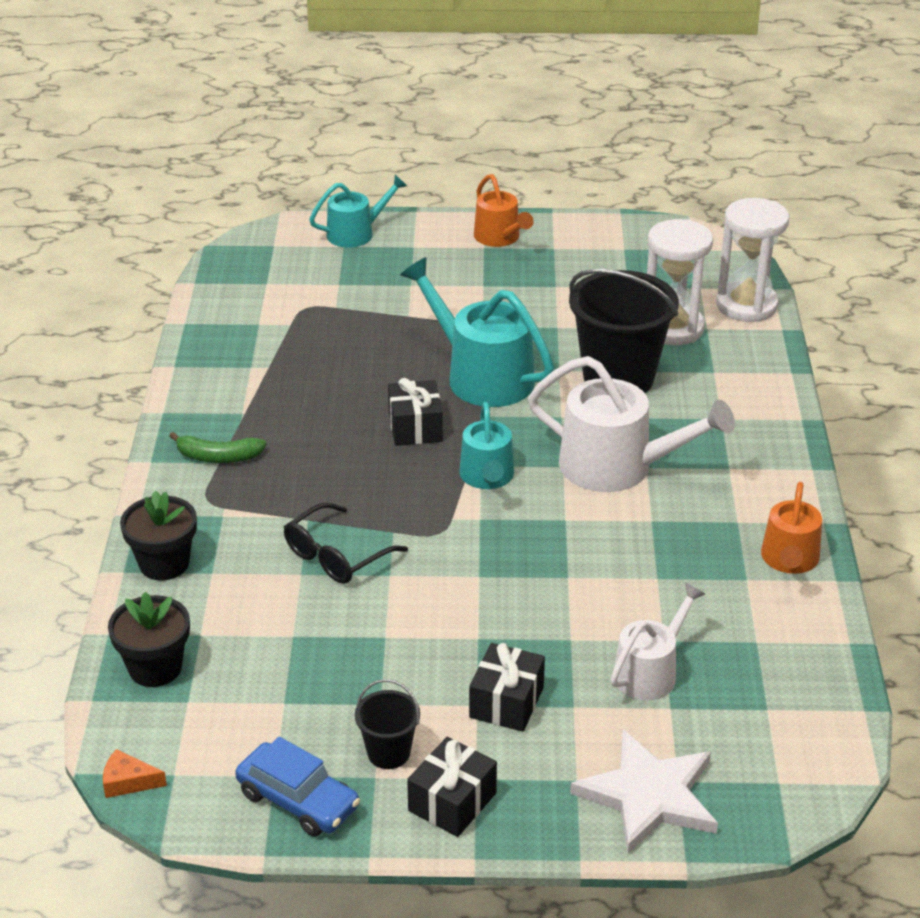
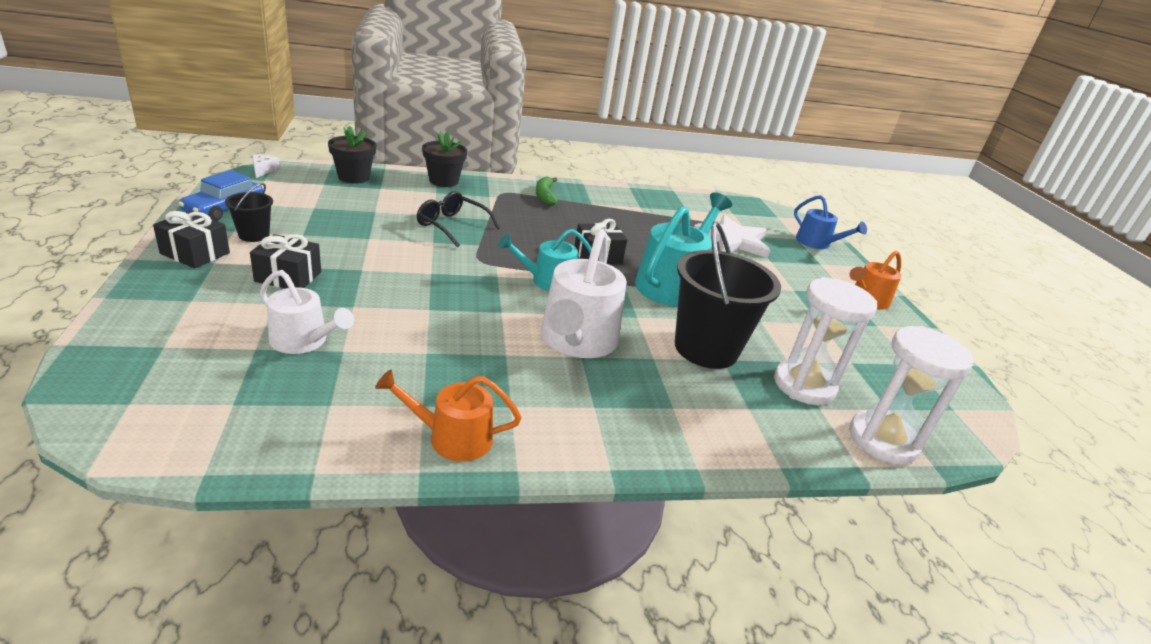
camera: 75 degrees right, 5 degrees down
(128, 782) = (263, 170): orange cheese -> white cheese
(356, 233) = (816, 243): turquoise watering can -> blue watering can
(649, 796) = (154, 331): white star -> white star (733, 240)

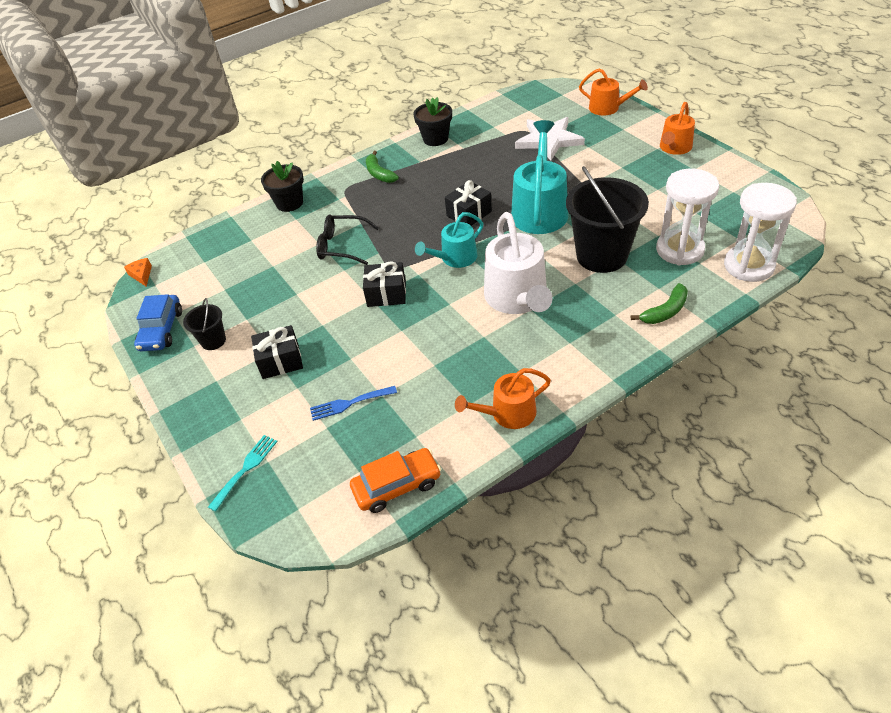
camera: 15 degrees left, 15 degrees up
(135, 341) = (245, 469): none -> turquoise fork
(195, 253) = (193, 381): black gift -> black gift (386, 294)
(251, 440) = (397, 485): none -> orange car
(263, 170) = (141, 275): white cheese -> orange cheese
(303, 341) = (349, 403): white watering can -> blue fork
(354, 177) = (218, 240): black flower pot -> black flower pot (435, 139)
(737, 434) = (665, 311): none -> green banana
(816, 243) = (608, 108): blue watering can -> orange watering can

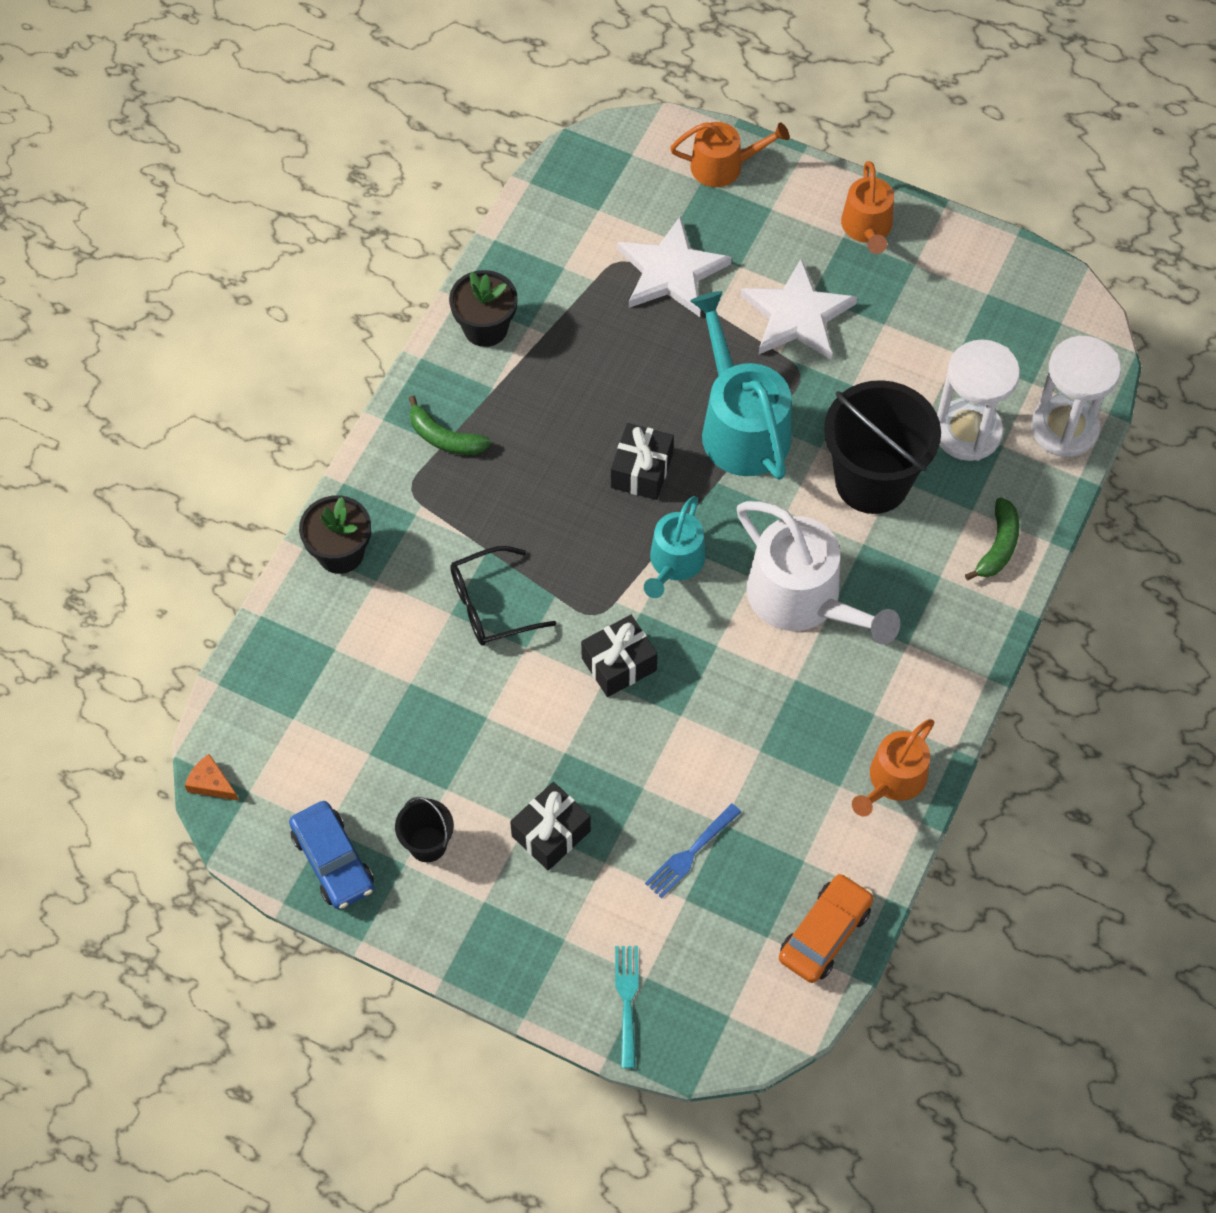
camera: 35 degrees left, 15 degrees up
(607, 173) = (797, 315): none -> white star

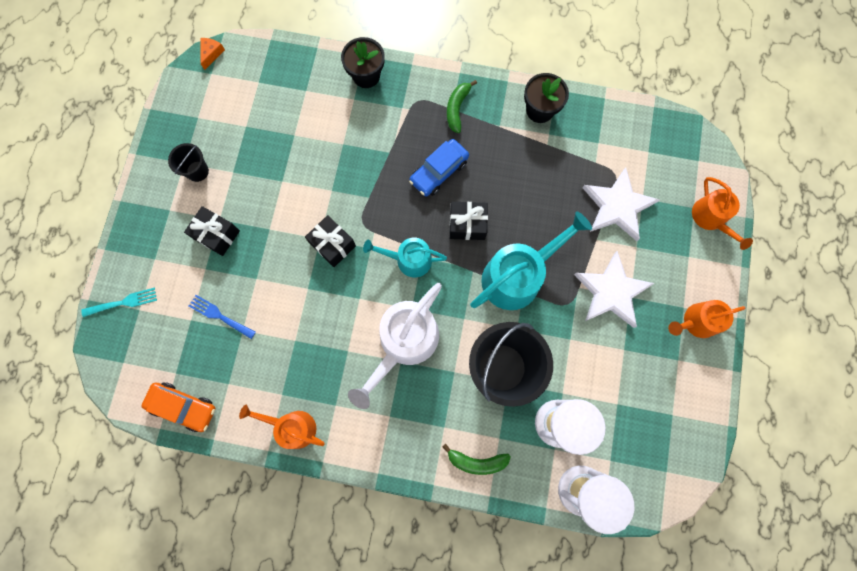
camera: 75 degrees right, 15 degrees up
(333, 861) = (178, 126): blue car -> blue car (439, 171)
(490, 605) = (353, 163): black glasses -> none

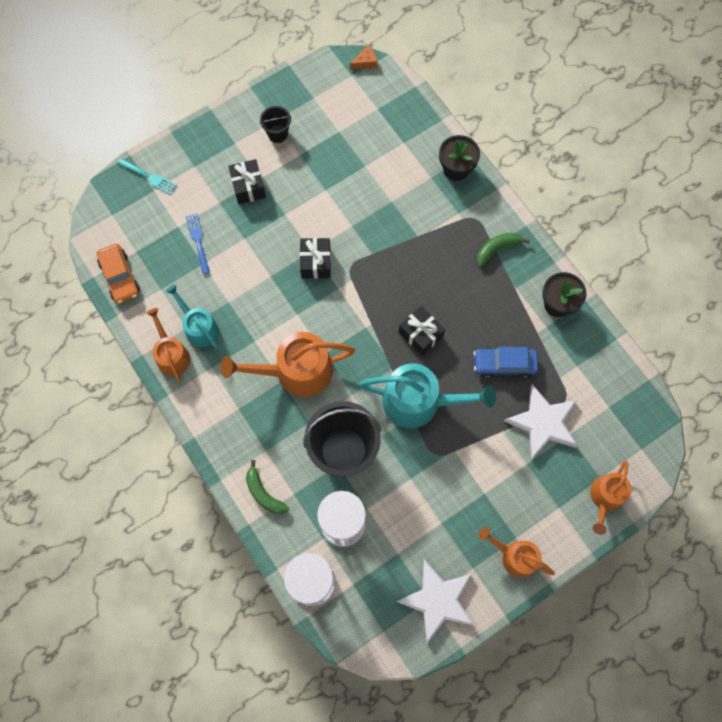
camera: 45 degrees right, 5 degrees down
(404, 342) = (296, 371): white watering can -> orange watering can
(409, 260) = (356, 320): turquoise watering can -> turquoise watering can (199, 327)
(439, 171) = (438, 280): blue car -> blue car (504, 364)
(611, 291) = (475, 476): white star -> white star (438, 600)

